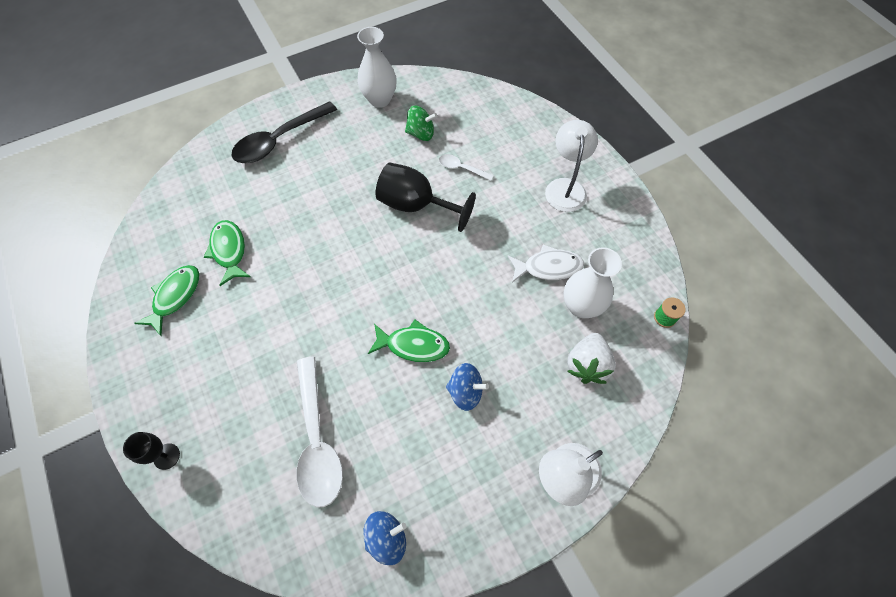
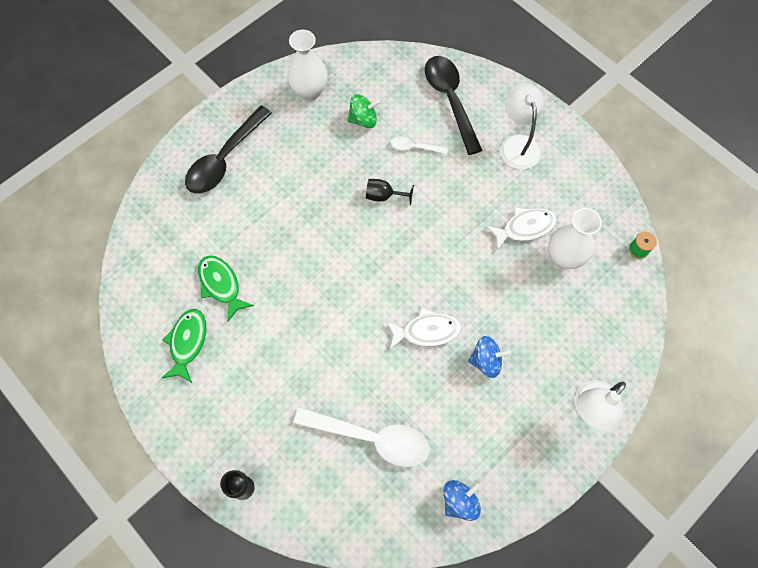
camera: 15 degrees left, 5 degrees up
(317, 441) = (371, 438): white spoon -> white spoon turned 45 degrees counterclockwise
(413, 345) = (427, 331): green fish -> white fish
(416, 205) = (384, 196): black goblet -> black goblet, size x0.52
(510, 134) = (450, 100): none -> black spoon
(587, 365) = (583, 310): white strawberry -> none

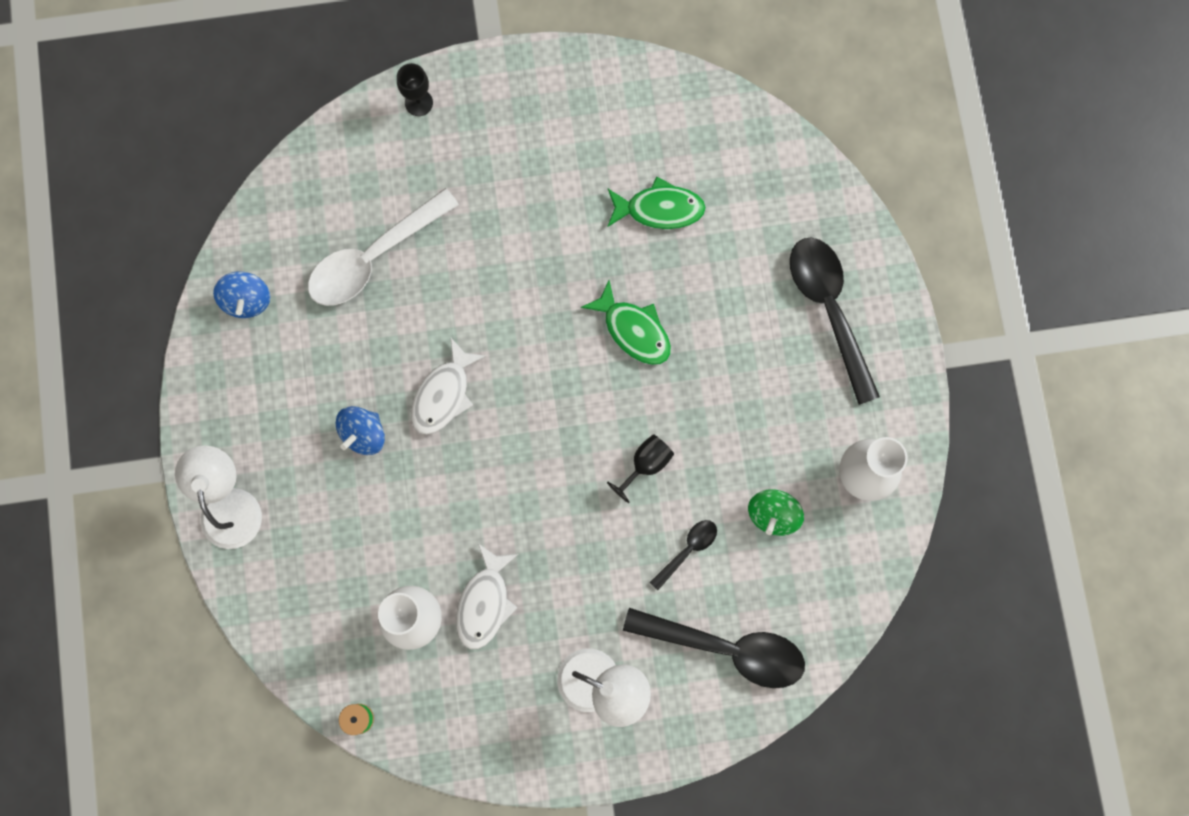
camera: 125 degrees right, 10 degrees up
(187, 342) = (614, 136): green fish -> green fish (633, 330)
(414, 147) = (688, 550): white spoon -> black spoon

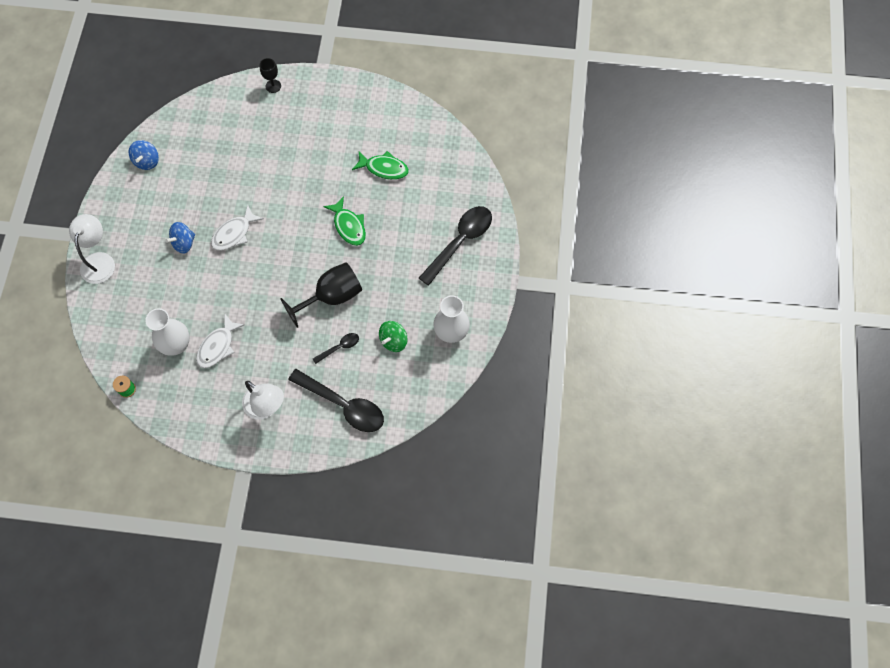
camera: 15 degrees right, 10 degrees down
(373, 257) = (221, 156): white spoon -> none
(645, 464) = (331, 296): black goblet -> black goblet, size x1.92
(829, 309) = (460, 241): black spoon -> black spoon turned 45 degrees clockwise

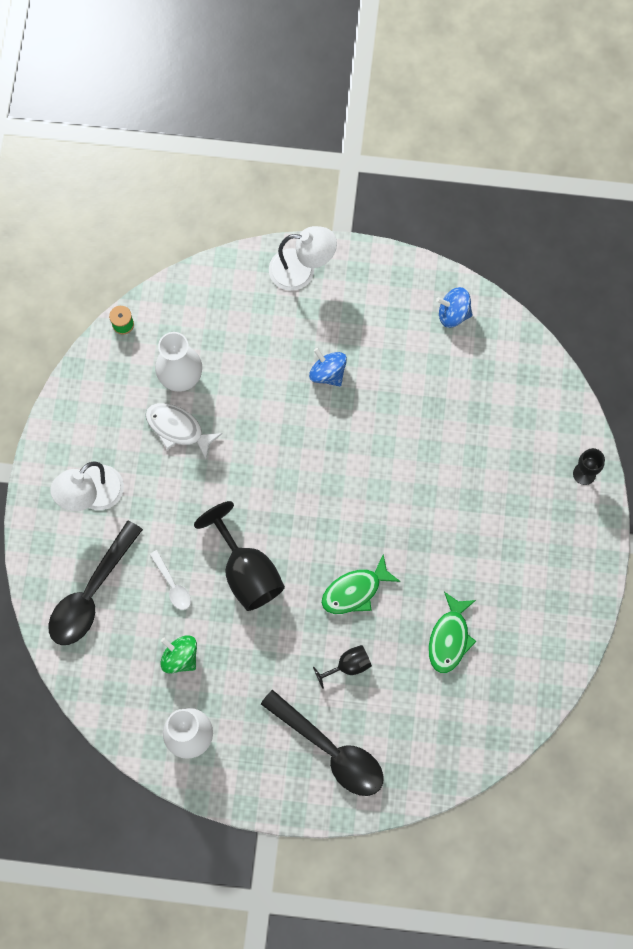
camera: 90 degrees right, 5 degrees up
(234, 233) = (342, 437): white fish -> none
(339, 347) = (172, 585): black spoon -> white spoon
(402, 230) = (348, 666): none -> black goblet

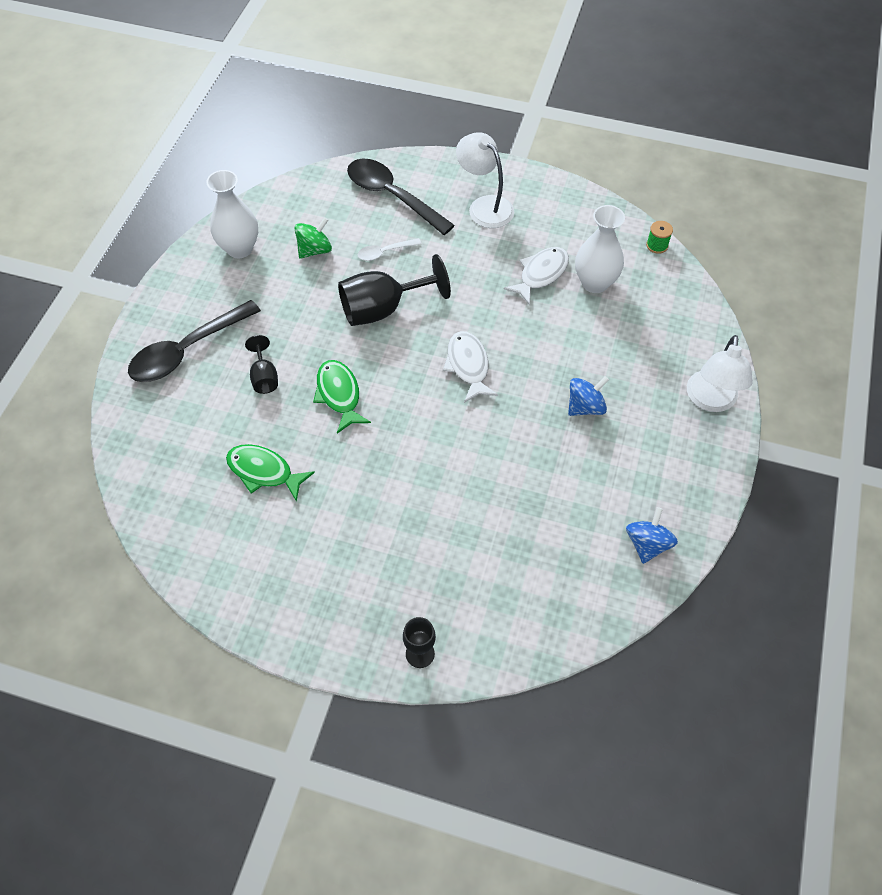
camera: 100 degrees right, 15 degrees down
(301, 480) = (468, 365): none -> white fish

